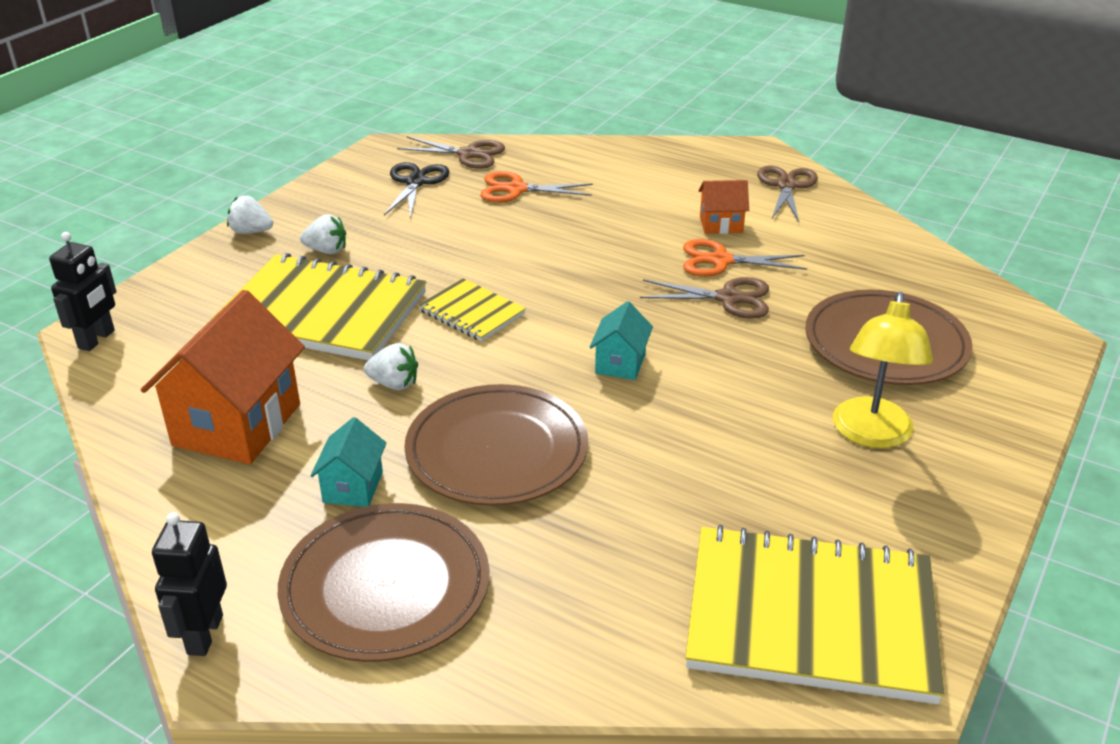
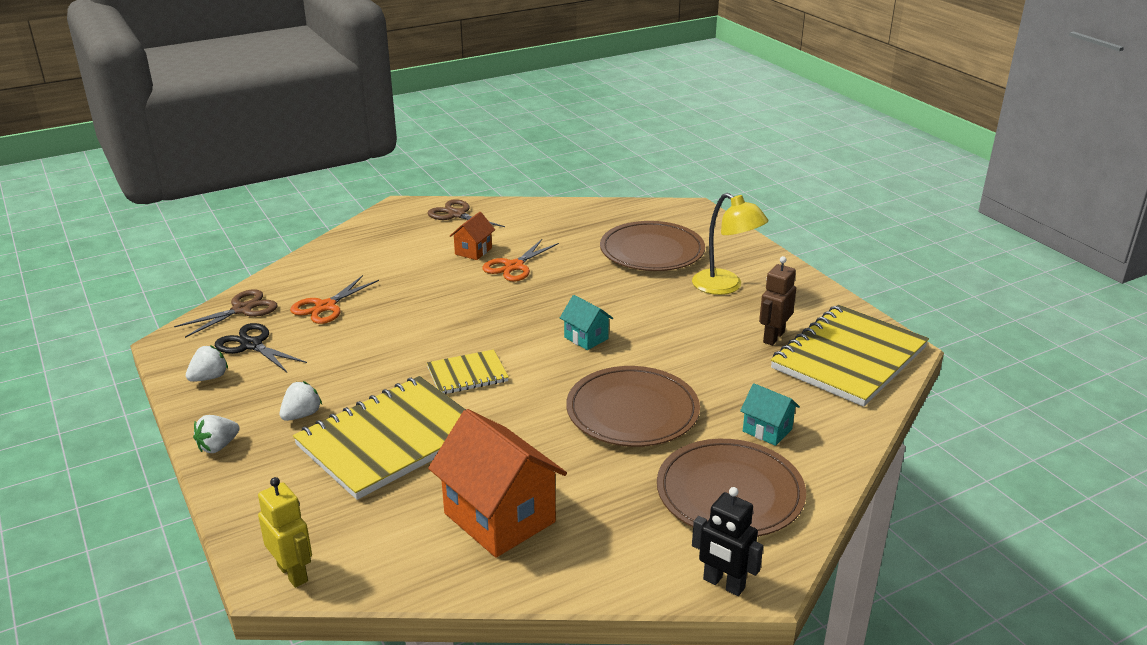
camera: 60 degrees left, 5 degrees down
(97, 339) = (293, 573): black robot -> yellow robot
(353, 487) = (621, 481): turquoise house -> turquoise house (767, 430)
(394, 384) = (520, 432): white strawberry -> white strawberry (209, 377)
(728, 298) = (557, 279): brown scissors -> none
(786, 520) = (773, 337): none -> brown robot

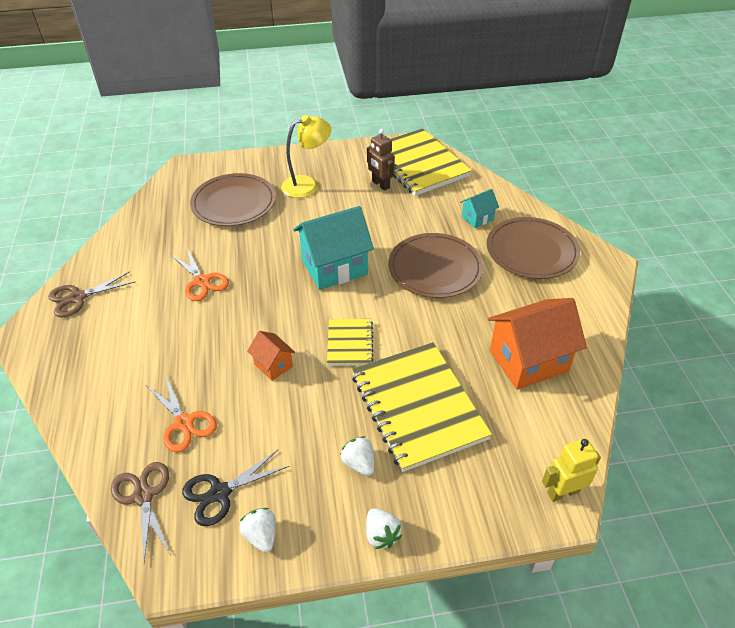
camera: 70 degrees left, 15 degrees up
(473, 251) = (156, 300): orange house -> orange house (273, 365)
(586, 338) = (334, 267): turquoise house -> turquoise house, size x2.02
(723, 584) = (609, 277): black robot -> none

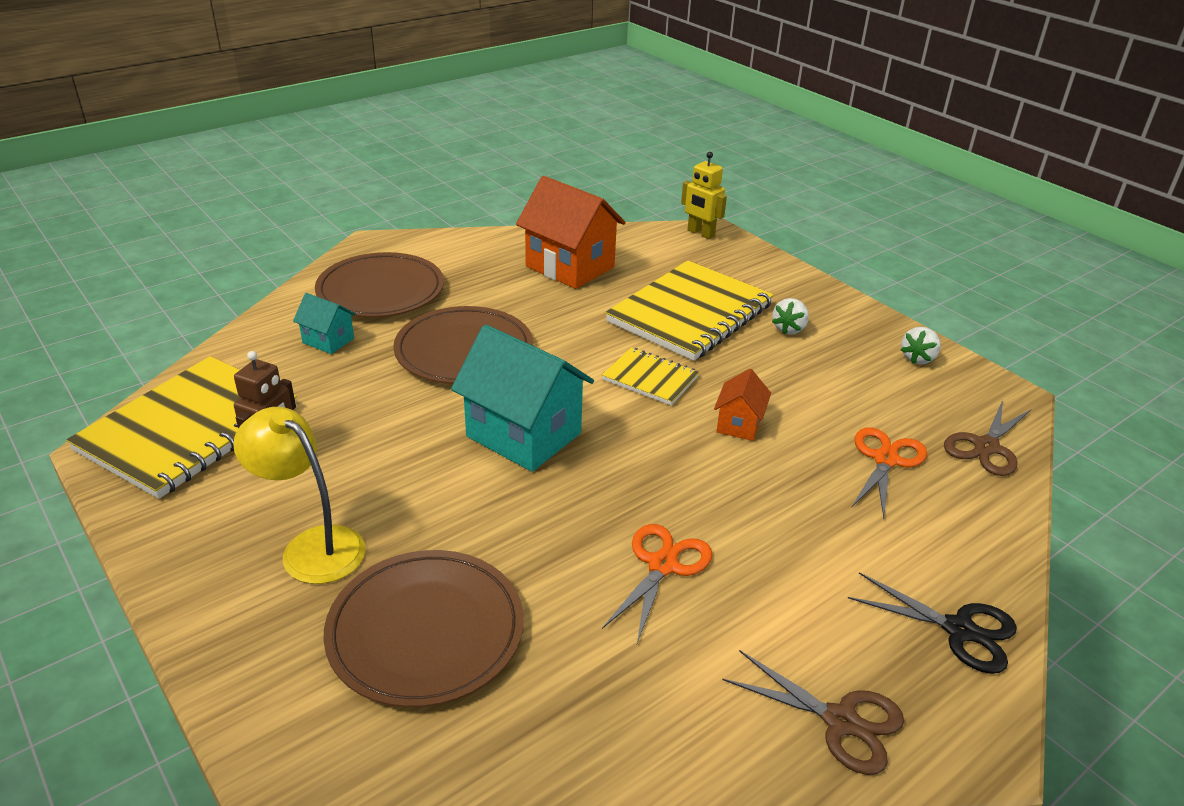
camera: 120 degrees left, 10 degrees down
(220, 493) = (917, 398): black scissors -> black scissors (959, 630)
(350, 343) = (650, 378): yellow notebook -> yellow notebook turned 60 degrees clockwise
(381, 534) = (836, 300): white strawberry -> none

